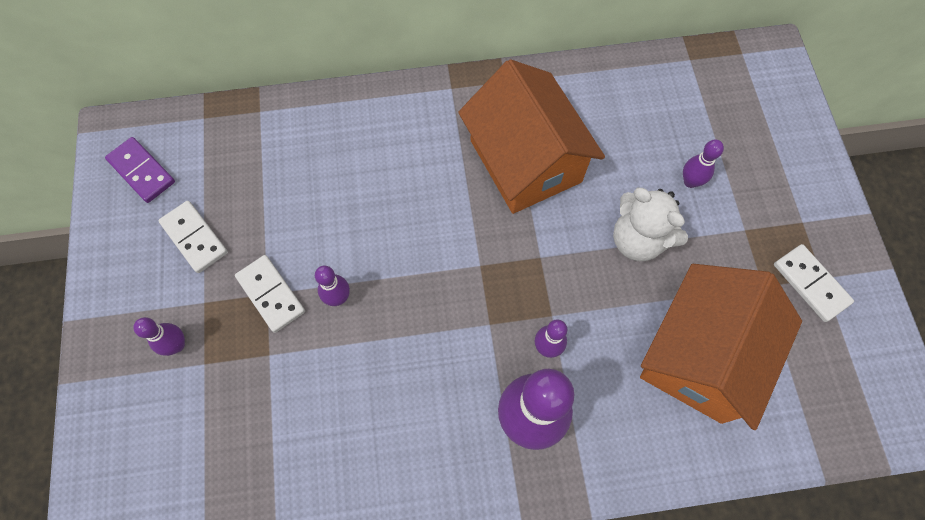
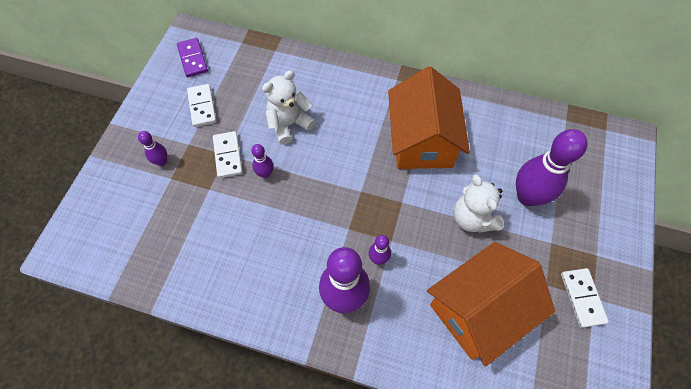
camera: 25 degrees right, 5 degrees down
(335, 212) = (289, 124): none -> white teddy bear
(690, 181) = (527, 196): purple bowling pin -> purple bowling pin, size x2.10

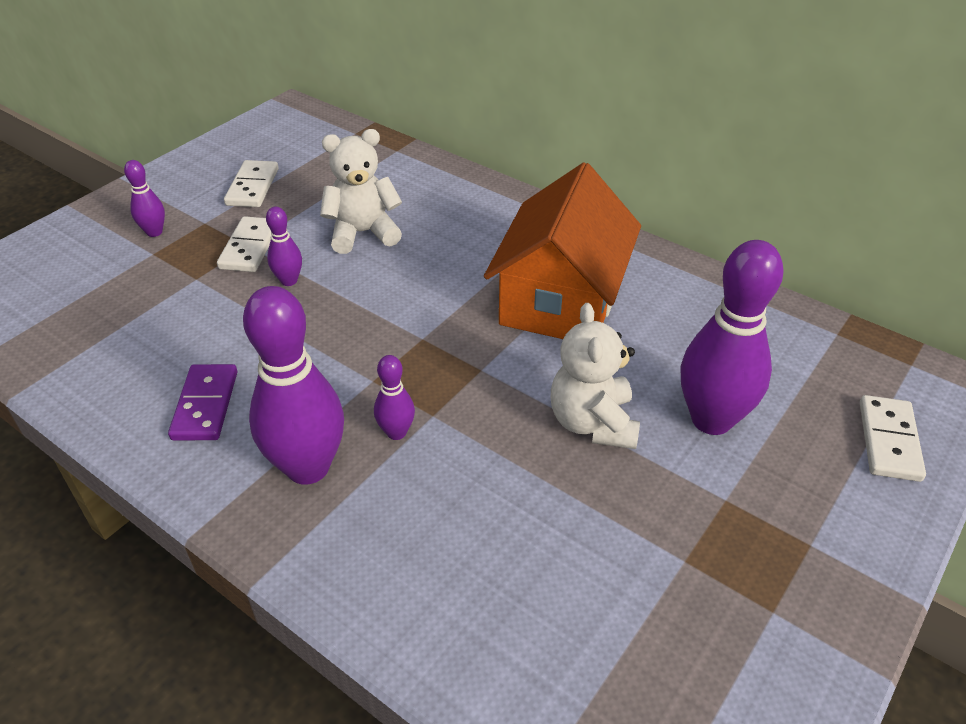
camera: 20 degrees right, 20 degrees down
(193, 59) = (276, 136): purple domino -> purple domino (205, 405)
(478, 310) = (532, 559): orange house -> none
(582, 298) = (748, 604): white domino -> white domino (888, 441)

